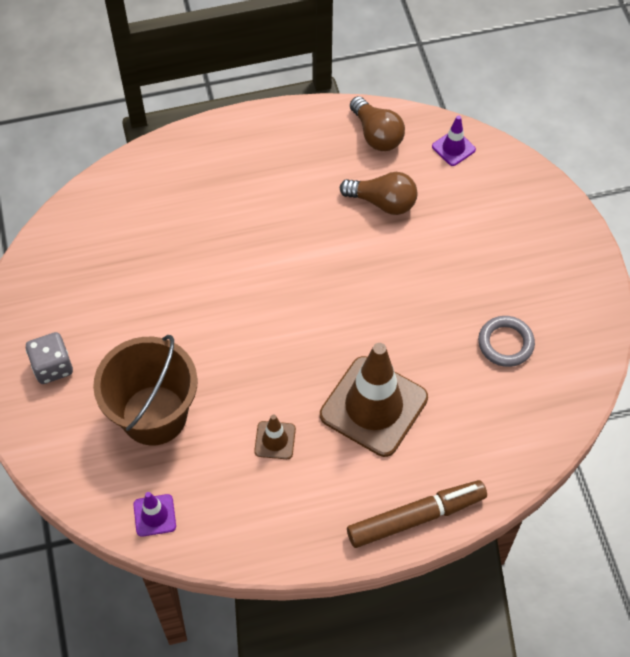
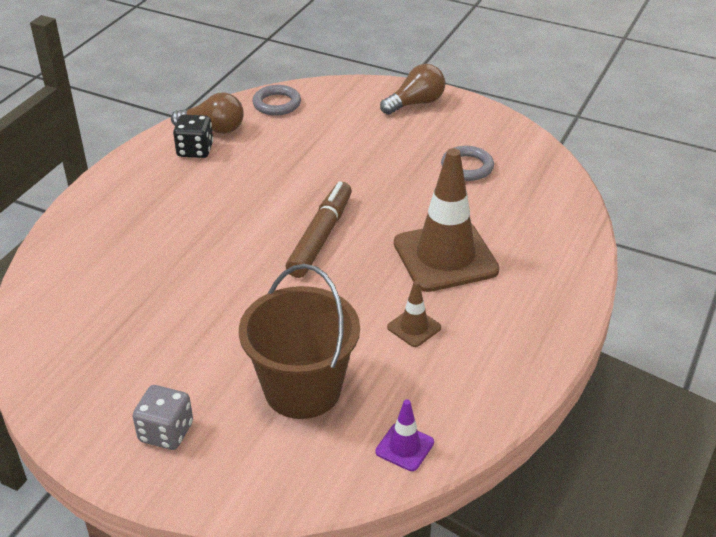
camera: 50 degrees left, 20 degrees down
(338, 145) = (195, 150): none -> black dice
(383, 202) = (274, 157): brown light bulb -> brown light bulb (415, 103)
(416, 517) = (568, 288): brown marker -> brown marker (320, 237)
(453, 148) = (277, 104): purple traffic cone -> grey ring

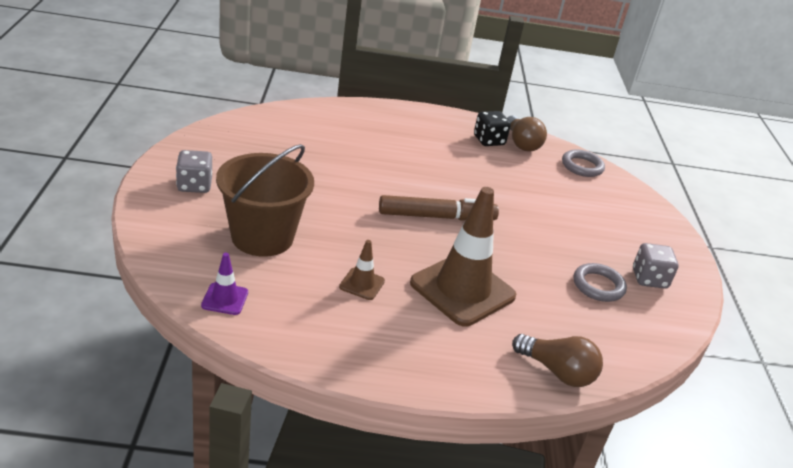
camera: 60 degrees right, 5 degrees down
(415, 103) = (661, 240): brown light bulb -> brown light bulb (557, 372)
(467, 133) = (649, 279): none -> grey dice

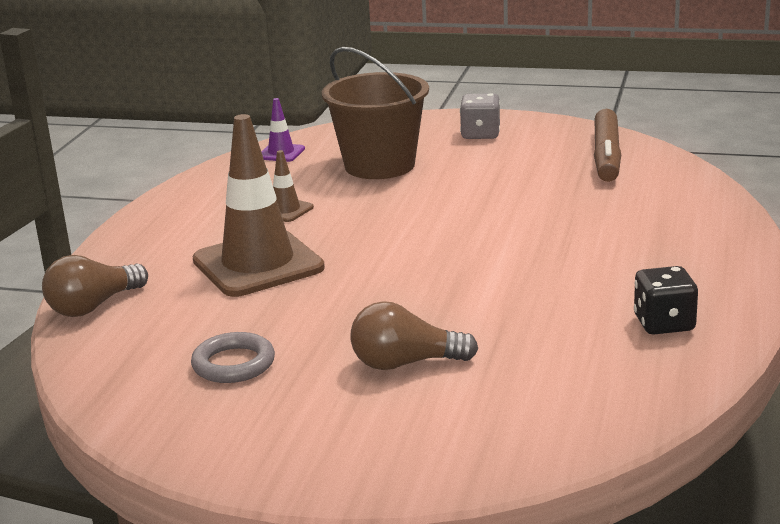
camera: 110 degrees right, 10 degrees down
(436, 217) = (417, 260): brown marker -> brown marker (606, 156)
(521, 143) = (666, 357): brown light bulb -> brown light bulb (405, 363)
(582, 166) = (594, 415): grey ring -> none
(649, 279) = (235, 416): grey dice -> none

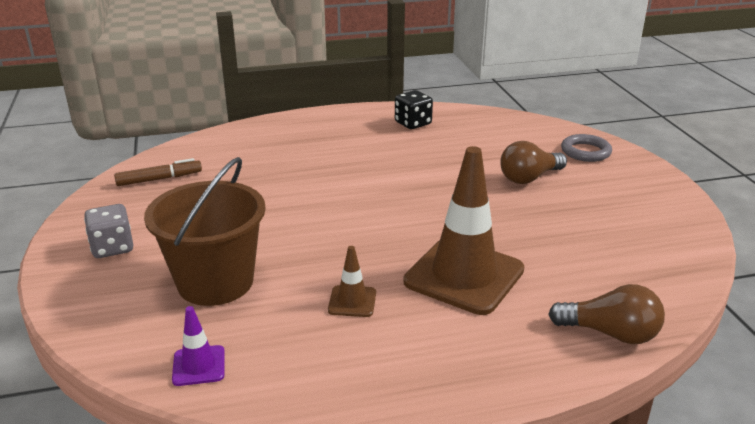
camera: 120 degrees left, 5 degrees up
(233, 364) = (598, 232): grey ring -> grey ring (585, 152)
(405, 363) = (529, 178): brown light bulb -> brown light bulb turned 90 degrees clockwise
(606, 156) = (159, 179): brown marker -> brown marker, size x0.66

